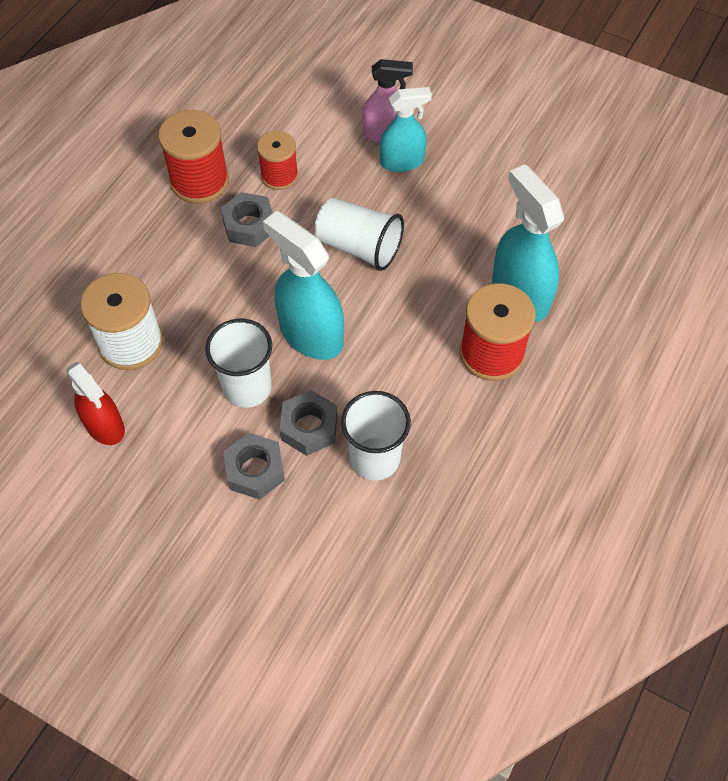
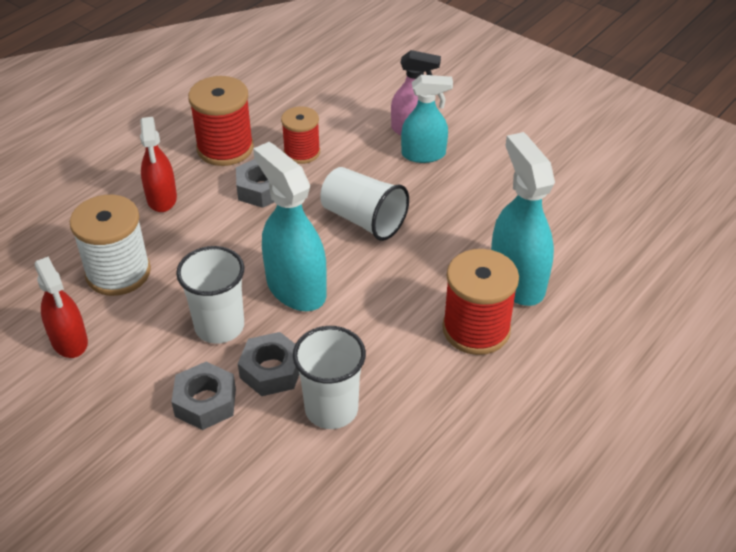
camera: 10 degrees right, 15 degrees down
(151, 251) = (162, 198): none -> red spray bottle

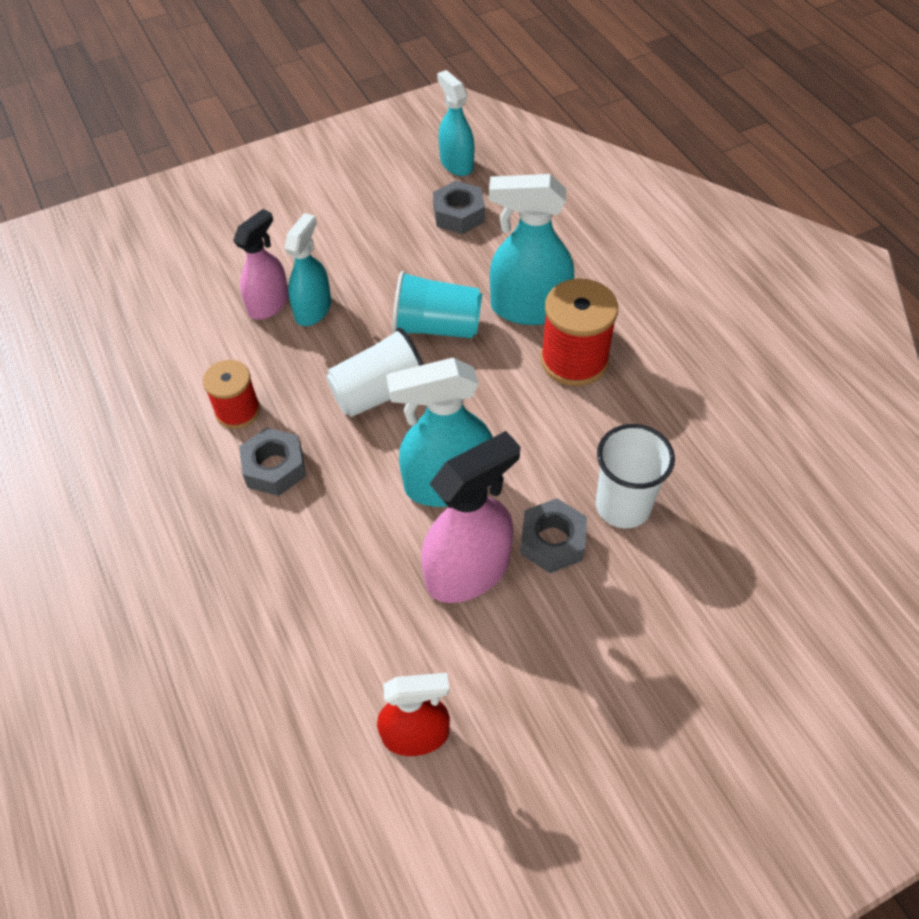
camera: 65 degrees left, 10 degrees up
(118, 273) = (329, 653): white spool -> none
(162, 198) = (226, 573): red spray bottle -> none
(205, 402) = (569, 614): grey nut -> grey nut (459, 214)
(219, 326) = (468, 571): white cup -> pink spray bottle
(225, 148) = (178, 482): red spool -> none
(454, 229) = (437, 327): none -> turquoise cup
(657, 179) = (456, 164): none -> turquoise spray bottle

